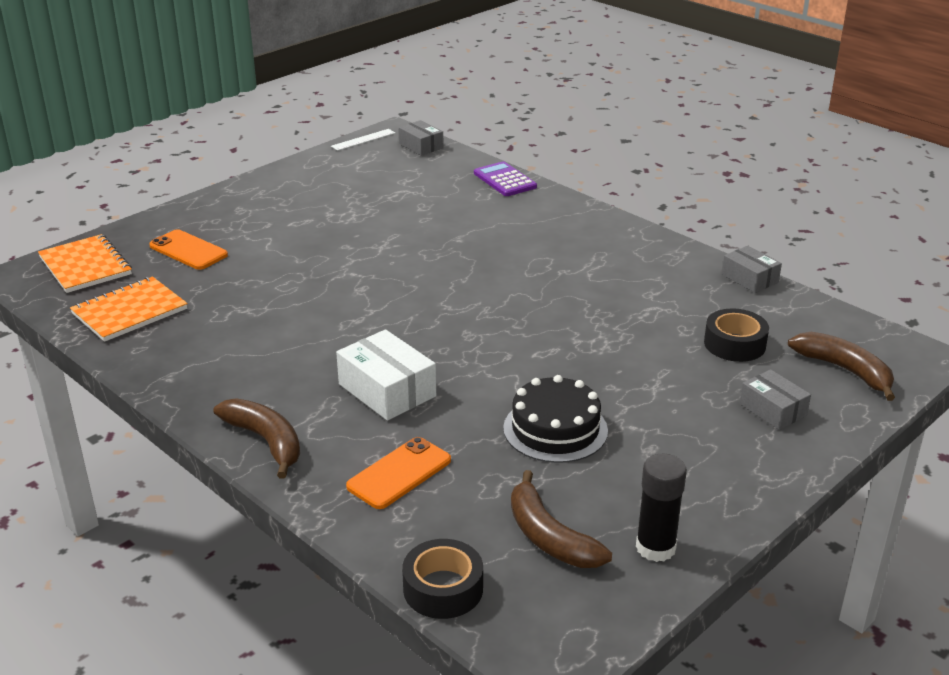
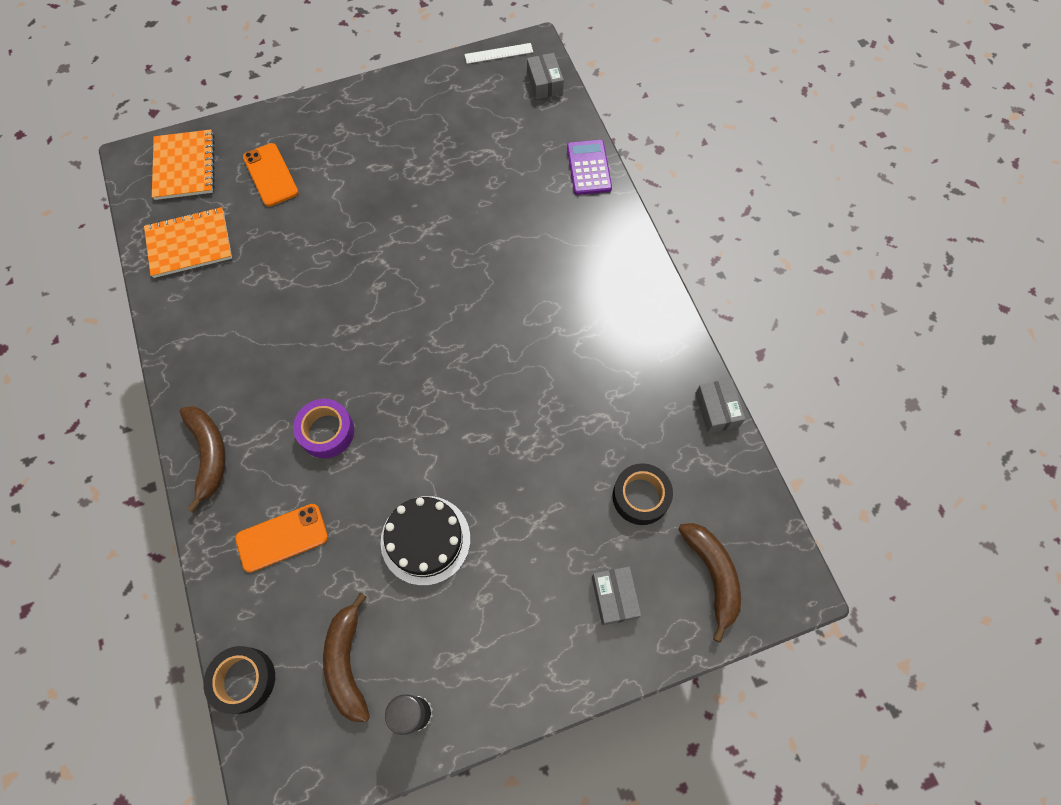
camera: 25 degrees right, 35 degrees up
(387, 390) = (326, 432): white box -> purple tape

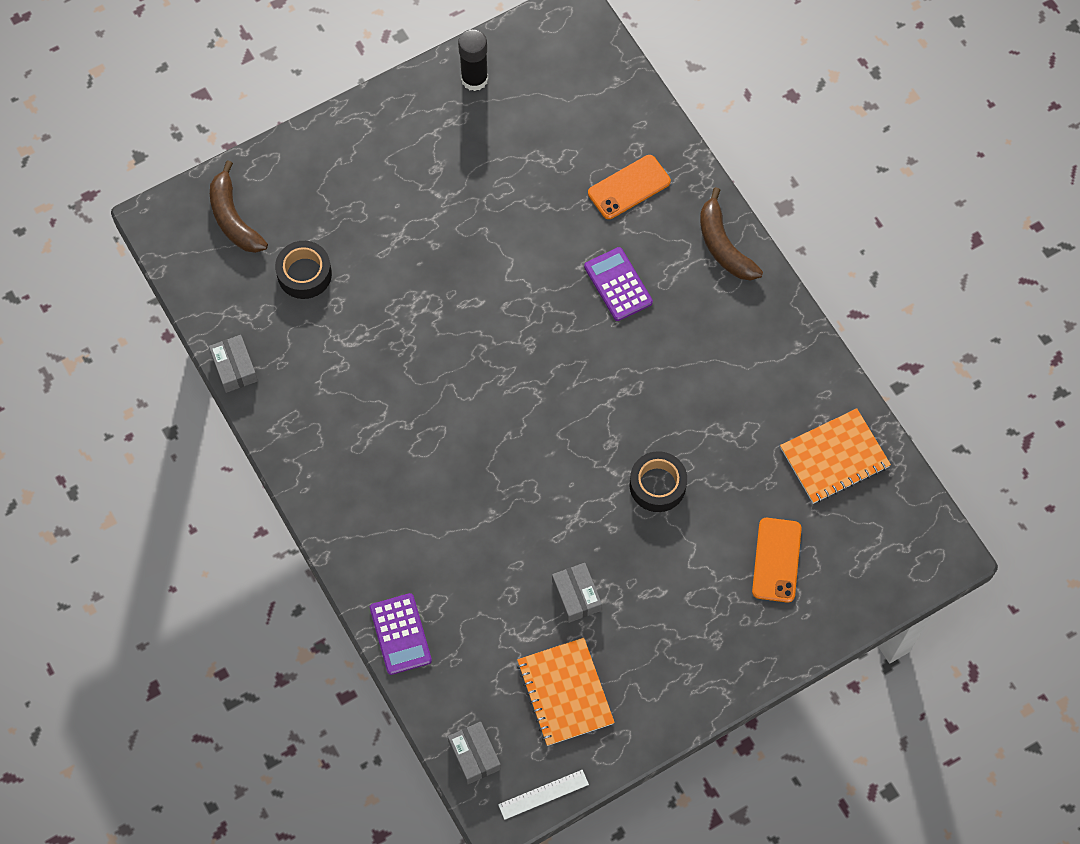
camera: 170 degrees right, 0 degrees up
(184, 166) = (882, 554): orange notebook -> orange notebook (565, 692)
(244, 680) = (623, 79): black tape -> black tape (657, 485)
(271, 175) = (776, 560): orange phone -> orange phone turned 45 degrees clockwise
(326, 432) = (618, 284): purple tape -> purple calculator
(347, 662) = (541, 104): brown banana -> none
(425, 540) = (498, 206): black cake -> none
(614, 597) = (320, 187): grey box -> grey box (576, 596)

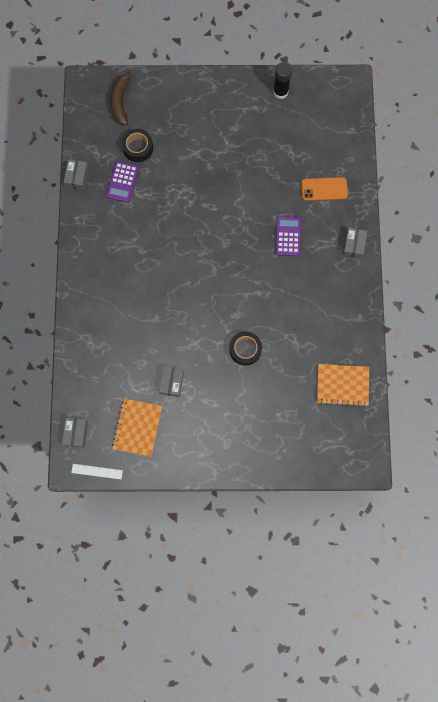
camera: 30 degrees right, 10 degrees up
(400, 634) = (77, 353): purple calculator -> purple calculator (122, 182)
(723, 245) = (353, 245): brown banana -> grey box
(776, 560) = (281, 421): orange phone -> none

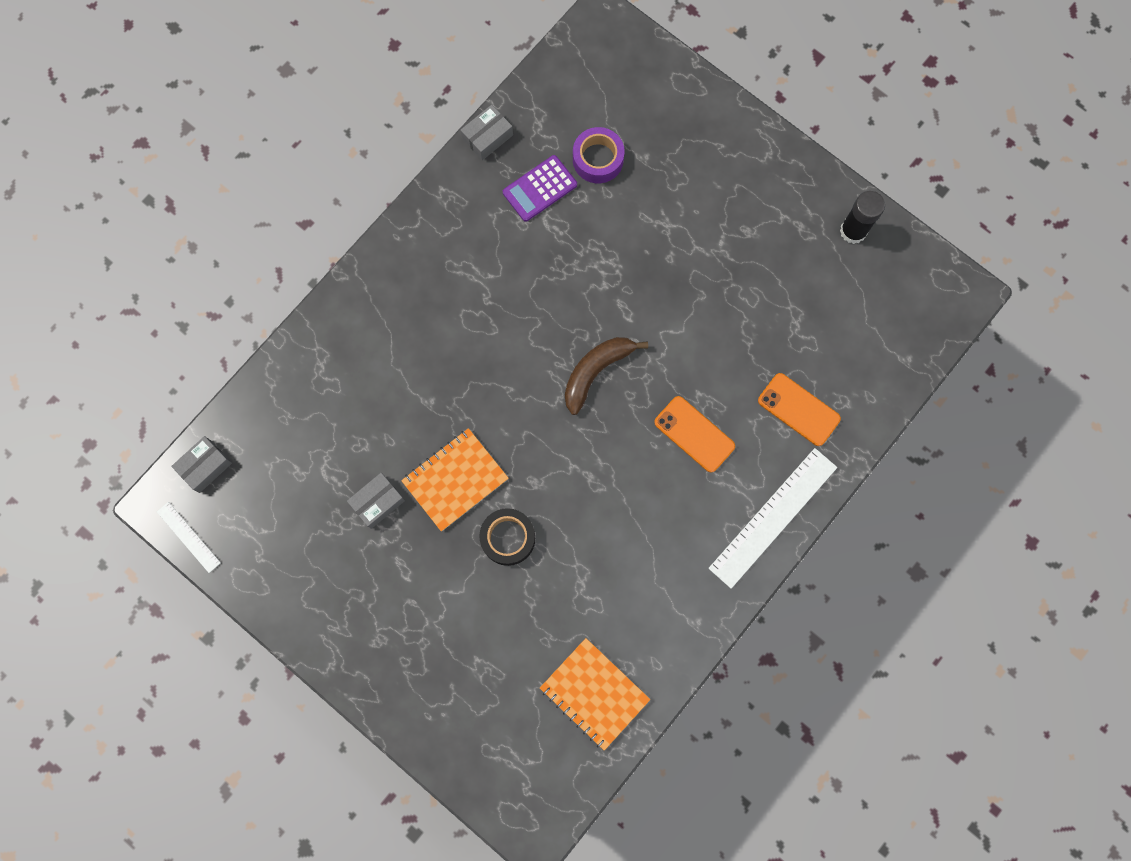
camera: 40 degrees right, 0 degrees up
(120, 101) = (628, 80): brown banana -> brown banana (596, 371)
(137, 427) = (285, 524): orange notebook -> orange notebook (455, 480)
(138, 148) = (598, 159): black tape -> purple tape
(288, 236) = (694, 434): purple calculator -> orange phone
(353, 245) = (773, 517): grey box -> white ruler

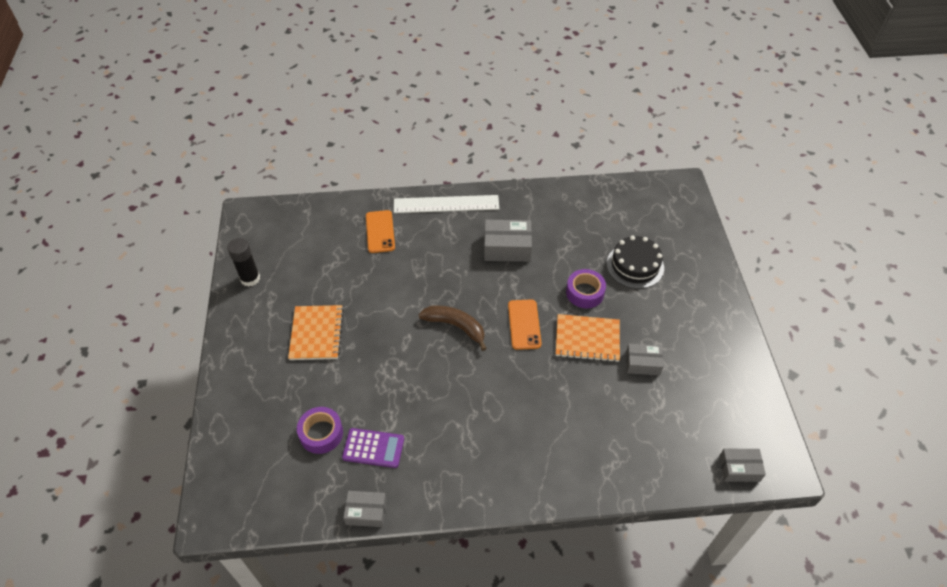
camera: 135 degrees left, 25 degrees down
(188, 537) = (779, 437): white ruler -> none
(486, 630) = (635, 265): none -> black cake
(508, 538) = (585, 293): black tape -> purple tape
(594, 693) = (605, 206): orange notebook -> orange notebook (316, 333)
(596, 371) = (456, 326): brown banana -> brown banana turned 150 degrees counterclockwise
(644, 520) = (507, 248): none -> grey box
(694, 434) = (440, 261): orange phone -> orange phone (524, 324)

